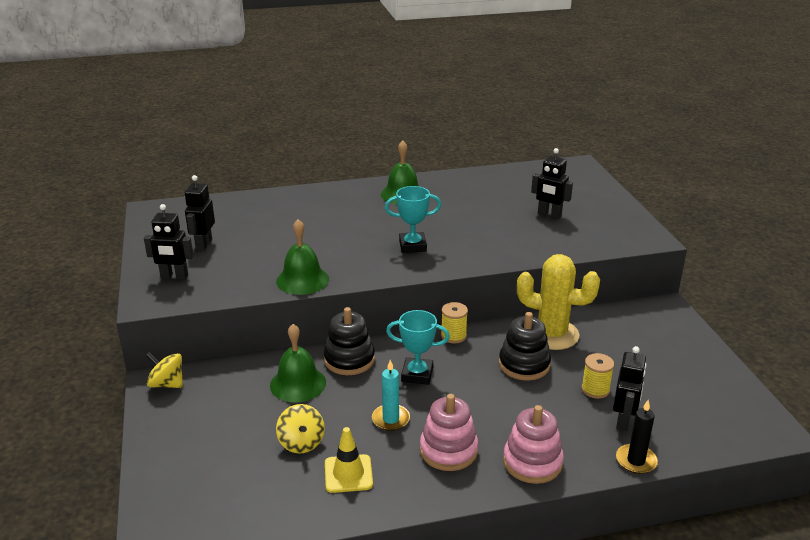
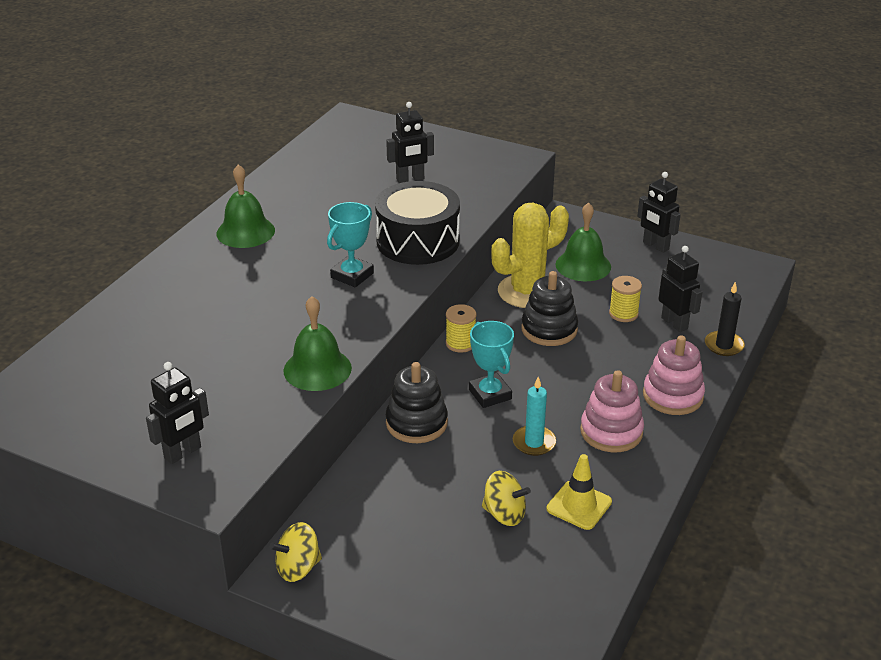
camera: 50 degrees left, 5 degrees up
(203, 244) = (143, 403): black robot -> black robot (655, 246)
(298, 384) = (413, 474): green bell -> green bell (583, 265)
(417, 374) = (490, 394): turquoise trophy -> turquoise trophy turned 75 degrees counterclockwise
(485, 249) = (418, 241): none -> black drum

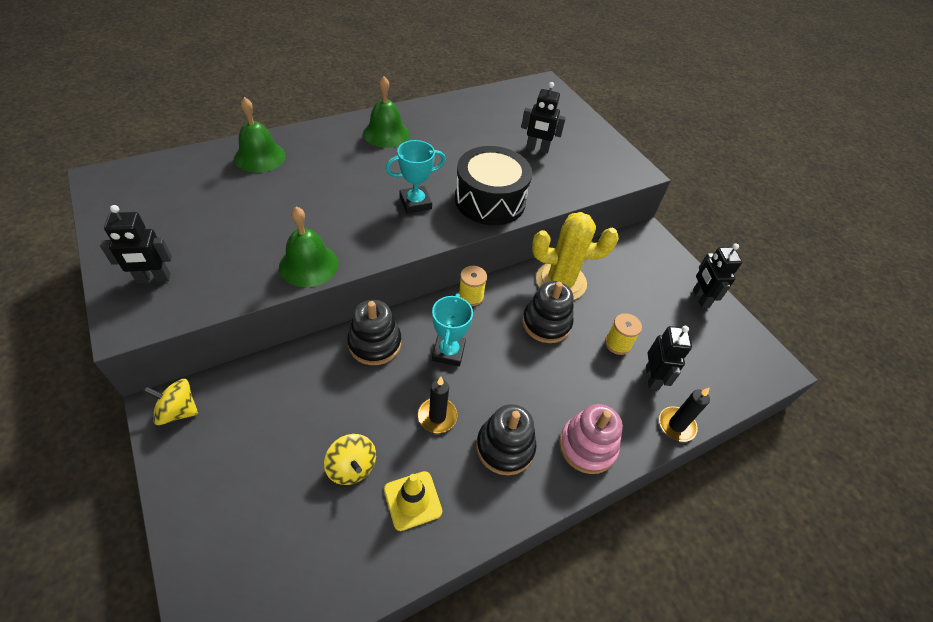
camera: 30 degrees right, 15 degrees up
(534, 443) = (437, 416): turquoise candle -> black candle
(583, 265) = (625, 283): green bell -> green bell (260, 157)
(611, 432) = (505, 447): pink stacking toy -> black stacking toy

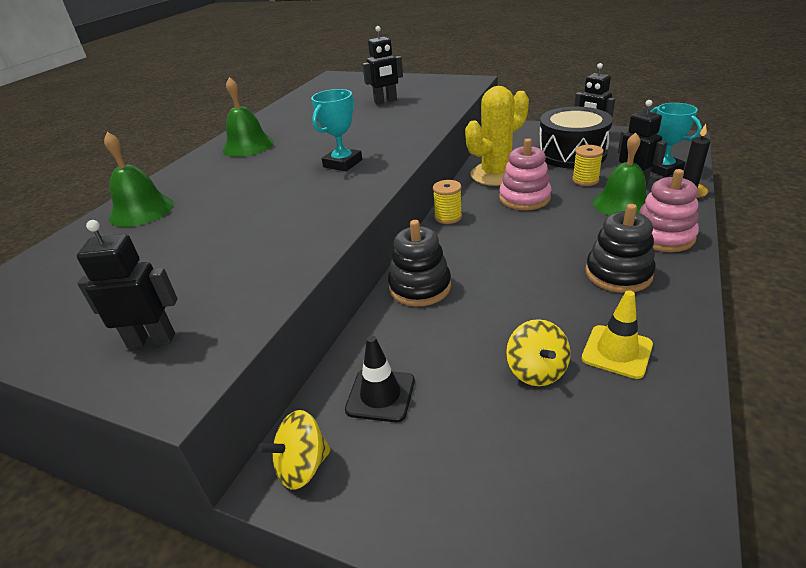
camera: 30 degrees left, 15 degrees down
(153, 278) = (152, 340): black robot -> black robot turned 135 degrees counterclockwise
(259, 403) = (380, 395): none -> black traffic cone
(309, 265) = (311, 238): green bell -> green bell (622, 204)
(352, 467) = (536, 370): yellow spinning top -> yellow spinning top turned 60 degrees clockwise
(437, 416) = (543, 292): black candle -> none
(448, 352) = (486, 254): turquoise trophy -> turquoise trophy (663, 169)
(490, 200) = (398, 135): black drum -> black drum (571, 154)
(546, 323) = (524, 198): black stacking toy -> pink stacking toy

